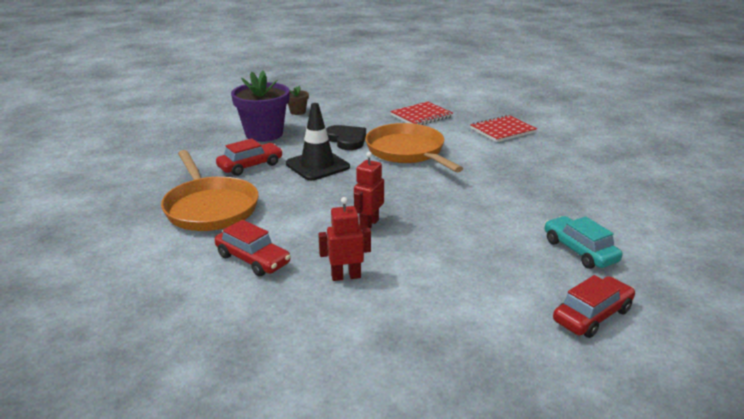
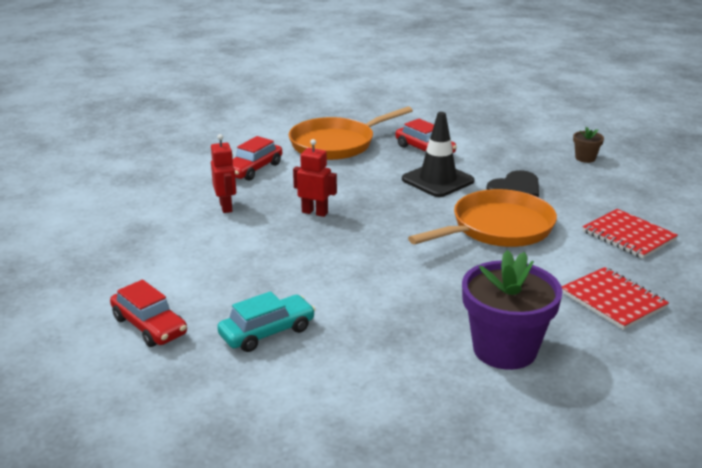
camera: 85 degrees right, 0 degrees up
(264, 134) = (507, 147): purple flower pot -> purple flower pot (504, 349)

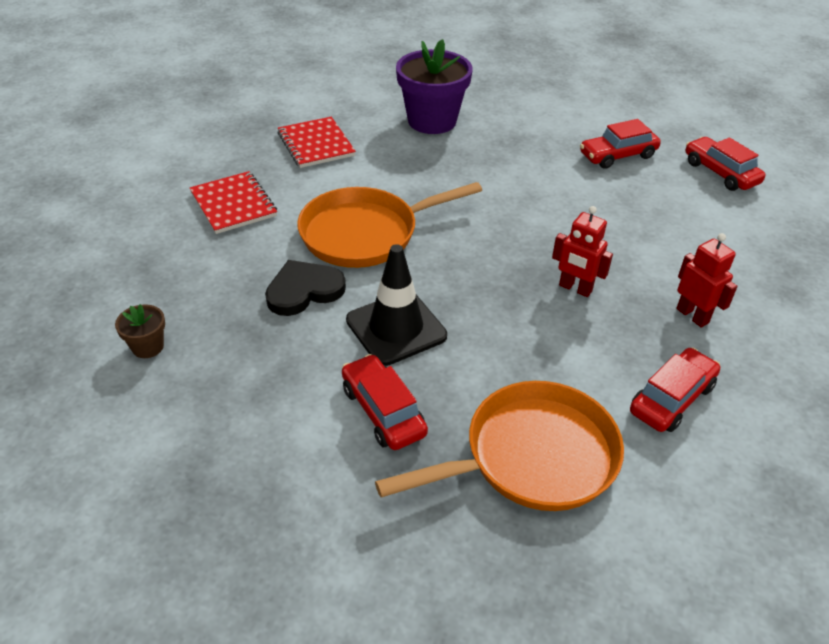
camera: 170 degrees left, 15 degrees up
(226, 207) = (692, 315): red robot -> red robot turned 150 degrees clockwise
(267, 332) = (617, 155): turquoise car -> red car

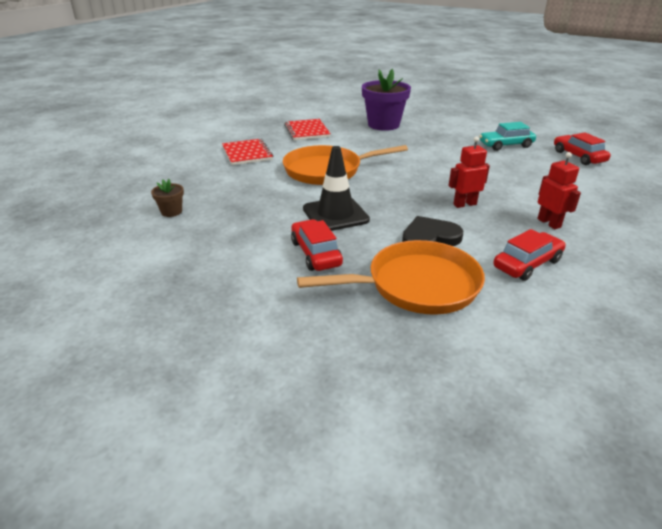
camera: 10 degrees right, 10 degrees down
(304, 291) = (279, 193): black heart -> black heart (430, 237)
(575, 288) = (464, 204): red robot -> red robot turned 120 degrees clockwise
(617, 155) = (506, 145): red car -> turquoise car

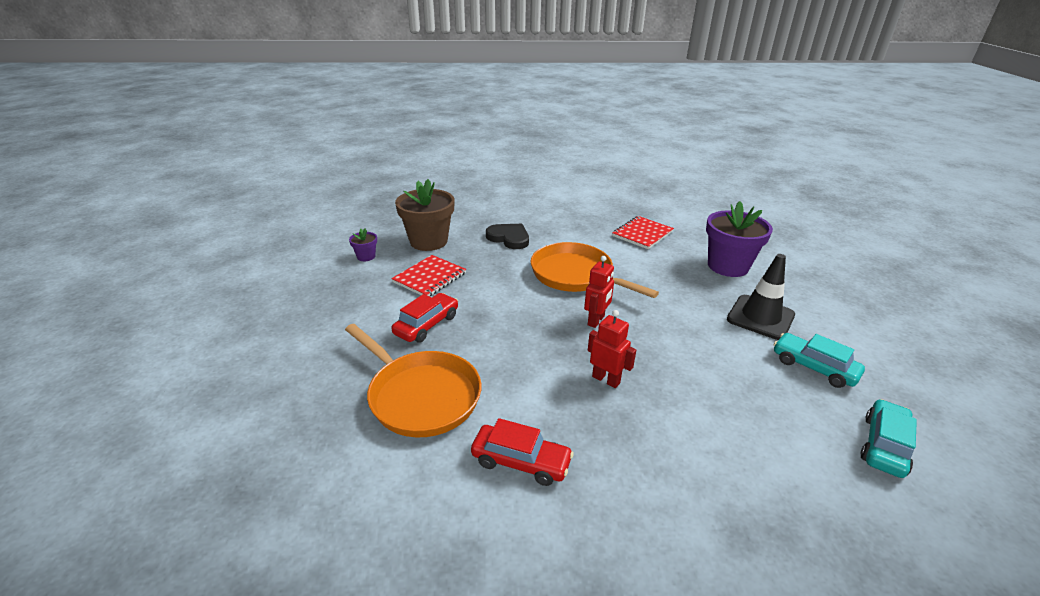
camera: 55 degrees right, 0 degrees up
(142, 253) = (366, 256): none -> purple flower pot
(171, 212) = (428, 241): brown flower pot -> brown flower pot, size x2.20
(247, 153) = (556, 228): red notebook -> red notebook (429, 278)
(335, 214) = (499, 310): black traffic cone -> black traffic cone (760, 317)
(430, 237) = (511, 377): black heart -> black heart (509, 238)
(549, 223) = (634, 459): red robot -> red robot (596, 320)
(578, 156) = (884, 445): red car -> turquoise car

